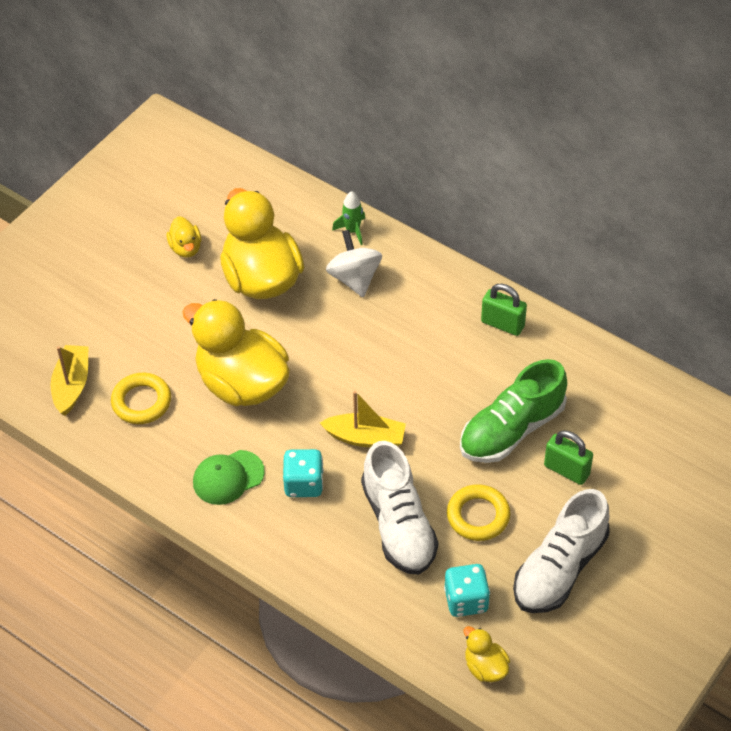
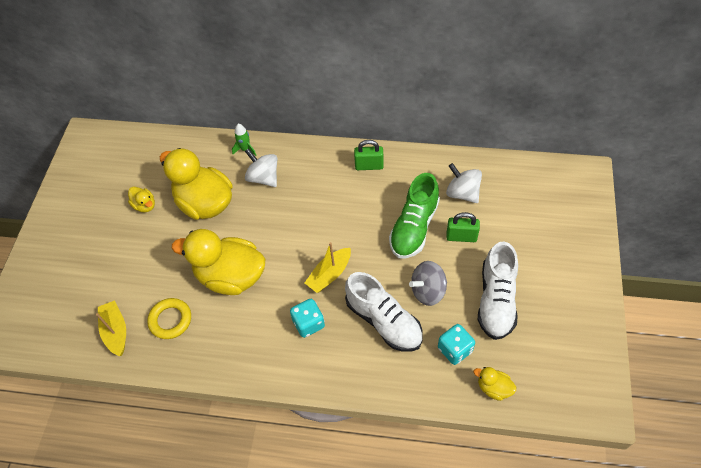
camera: 25 degrees left, 5 degrees up
(228, 477) = (257, 343): green cap -> none
(365, 438) = (329, 274): yellow boat -> yellow boat turned 150 degrees clockwise
(478, 516) = (428, 291): yellow ring -> grey spinning top
(606, 415) = (462, 193): none -> white spinning top

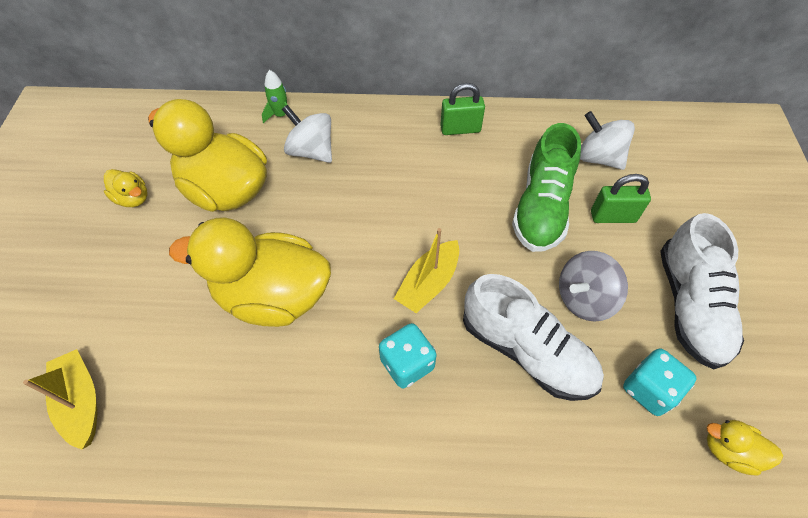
camera: 10 degrees left, 0 degrees up
(170, 320) = (176, 375): yellow ring -> none

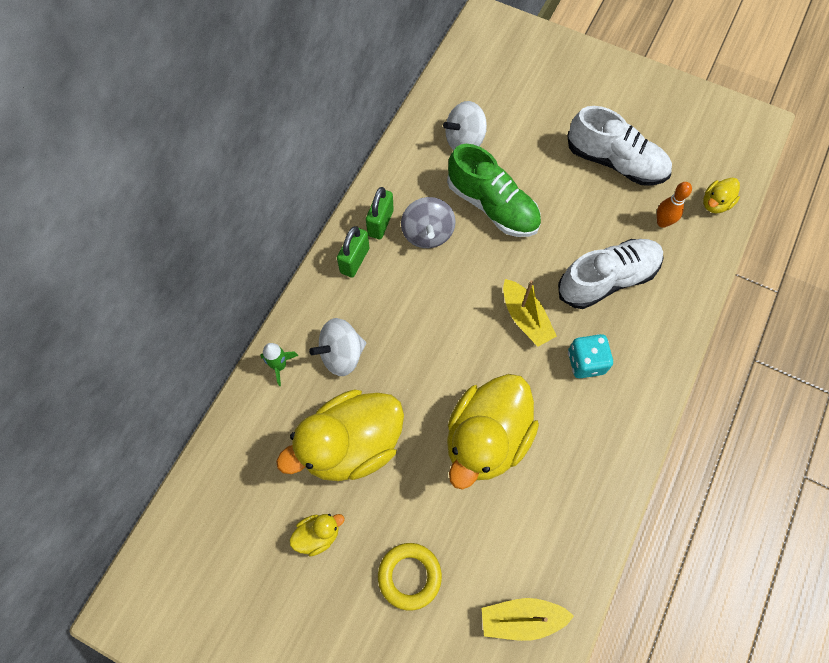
camera: 65 degrees left, 10 degrees up
(108, 282) = (409, 576): none -> yellow ring
(584, 298) = (583, 222): grey spinning top -> grey spinning top (427, 233)
(612, 217) = (524, 164): green padlock -> green padlock (354, 260)
(649, 389) = (662, 222): turquoise dice -> orange bowling pin

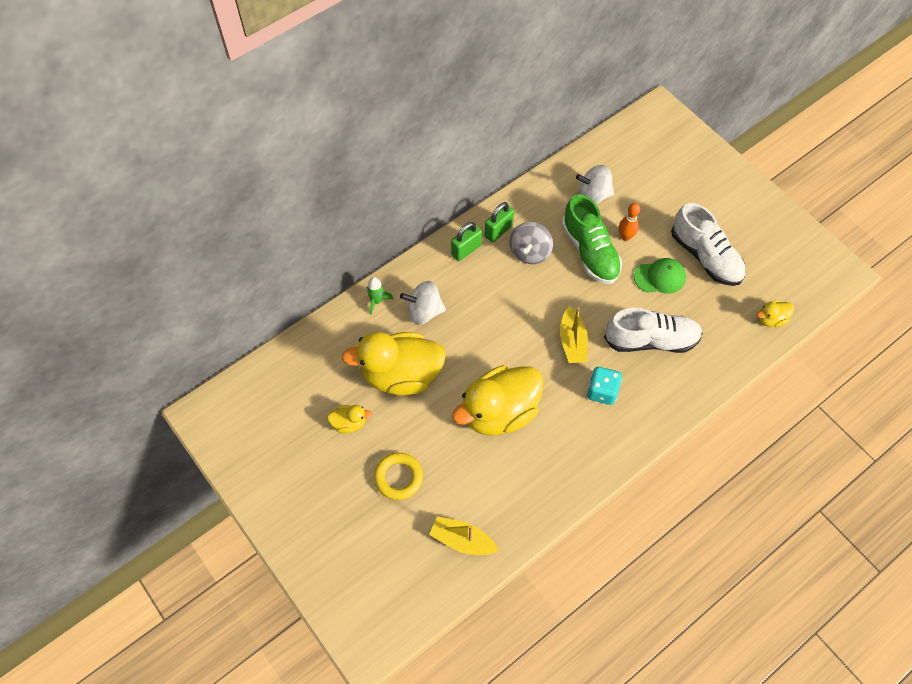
camera: 25 degrees right, 5 degrees down
(580, 204) = (660, 277): none -> green cap
(662, 222) = (719, 316): orange bowling pin -> orange bowling pin (625, 237)

